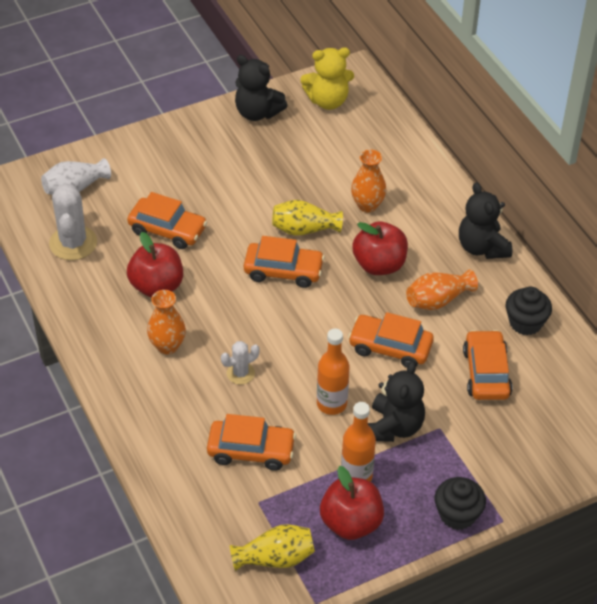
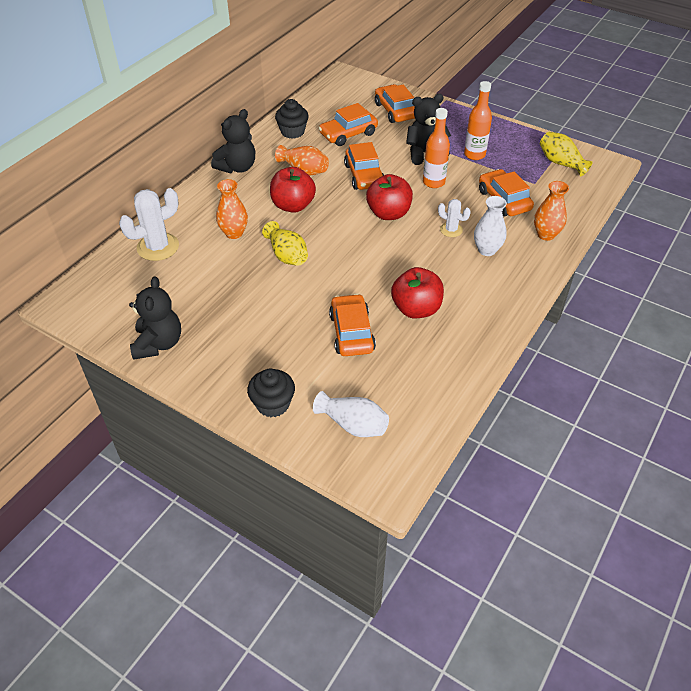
camera: 120 degrees left, 0 degrees up
(73, 243) = (418, 386): white cactus -> white cactus (158, 247)
(167, 346) = (465, 275): orange vase -> orange vase (546, 234)
(187, 385) = (487, 250): none -> white vase
(283, 271) = (339, 248): orange car -> orange car (395, 111)
(328, 101) = (114, 304): yellow teddy bear -> none
(351, 523) = (507, 146): red apple -> red apple (388, 213)
(457, 515) = (459, 114): black cupcake -> black cupcake (273, 404)

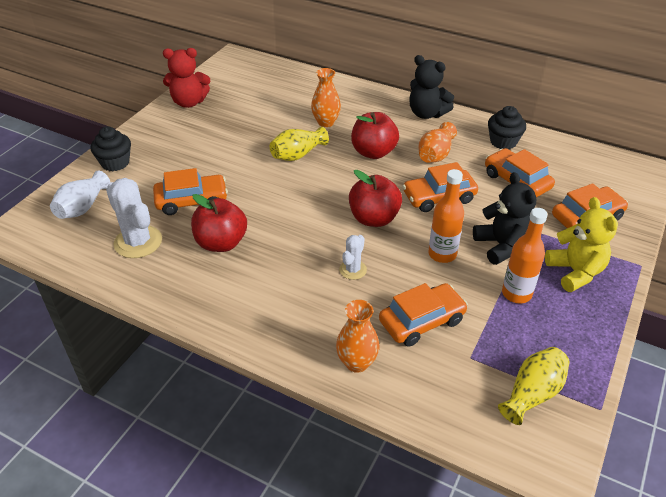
camera: 85 degrees right, 5 degrees down
(158, 247) = (302, 87): white cactus -> white cactus (138, 242)
(158, 343) = (189, 102): black teddy bear -> red teddy bear
(452, 127) = (575, 272): none -> yellow teddy bear
(487, 250) = (319, 301): white vase -> none

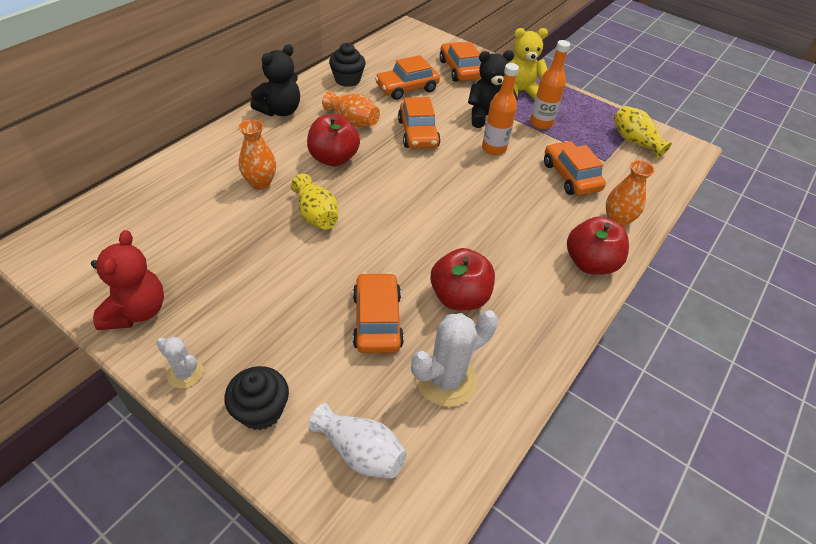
camera: 85 degrees left, 5 degrees up
(353, 270) = (509, 204): white cactus -> white cactus (185, 373)
(374, 218) = (440, 178): red apple -> red apple (590, 263)

